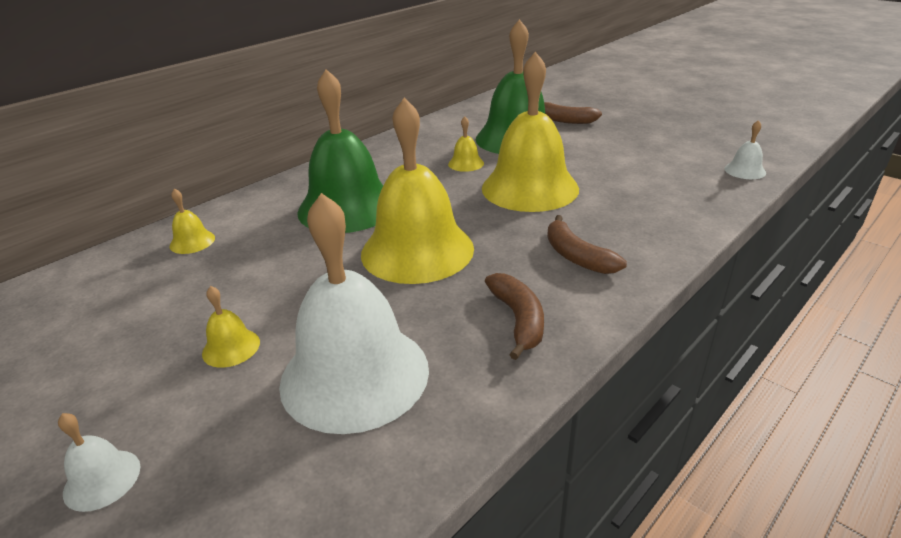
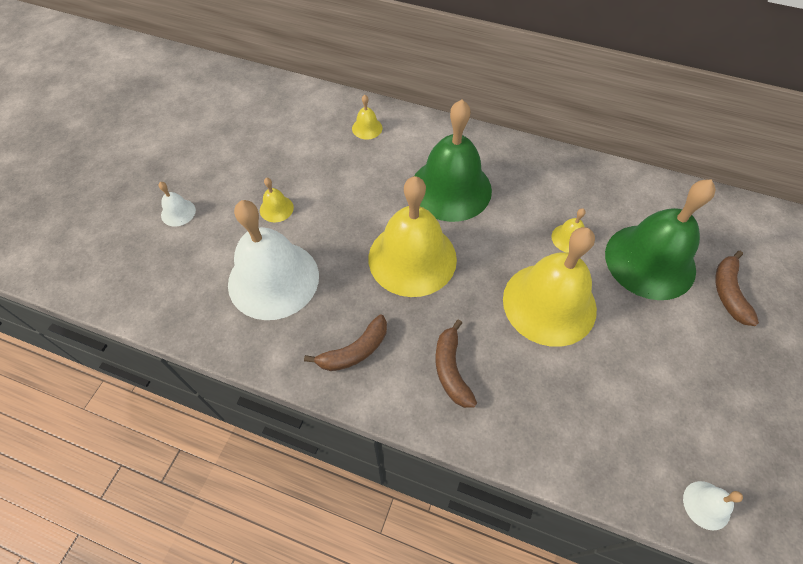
camera: 65 degrees right, 25 degrees up
(576, 256) = (451, 369): brown banana -> brown banana turned 45 degrees counterclockwise

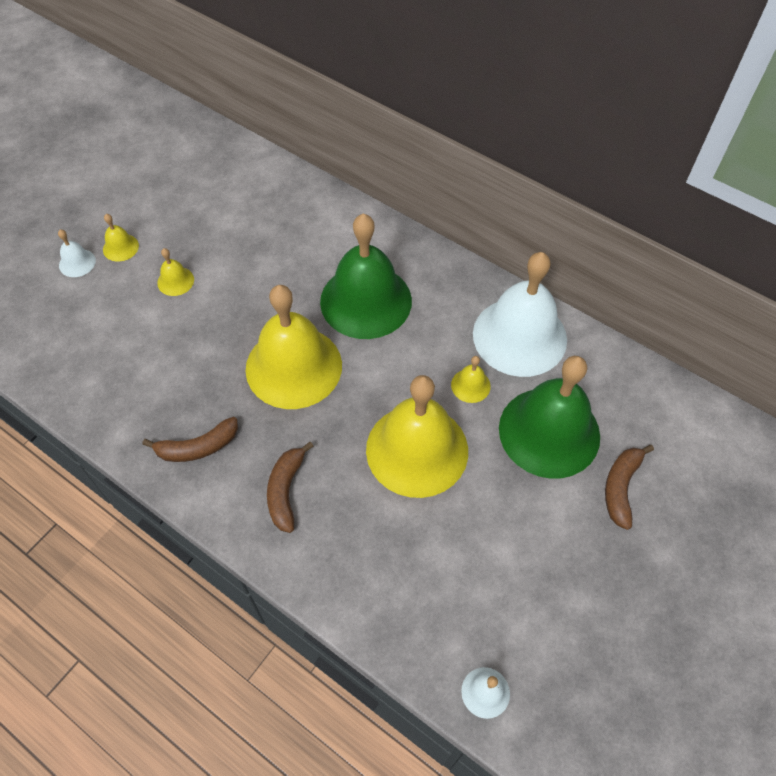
camera: 15 degrees right, 0 degrees up
(273, 279) = (145, 355): white bell -> white bell (519, 336)
(367, 128) = (303, 212): yellow bell -> yellow bell (120, 247)

